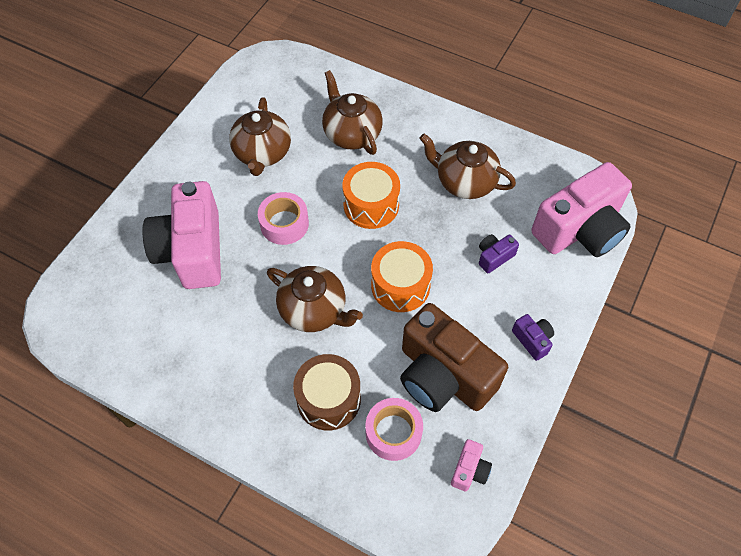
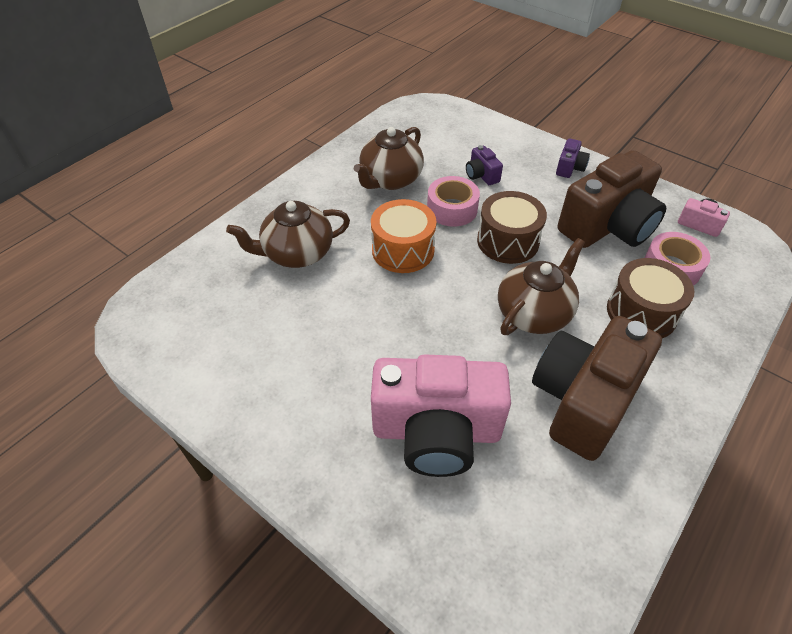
camera: 80 degrees left, 10 degrees down
(228, 347) = (583, 400): none -> brown camera
(262, 153) = (296, 340): brown teapot -> none
(284, 224) = (412, 328): pink tape -> pink tape (452, 209)
(400, 285) = (508, 241): orange drum -> brown drum
(532, 340) = (569, 168): purple camera -> purple camera turned 135 degrees clockwise
(580, 230) = (460, 123): pink camera -> none

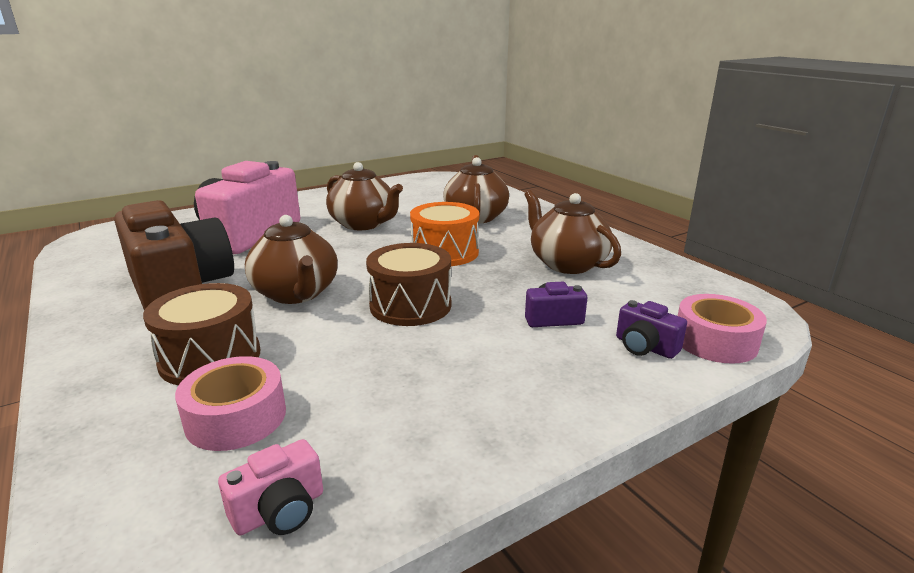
camera: 110 degrees right, 25 degrees down
(356, 336) = (363, 224): none -> brown teapot
(452, 209) = (492, 286): pink tape -> pink tape (715, 341)
(569, 168) = (540, 404): purple camera -> purple camera (645, 347)
(608, 226) = (372, 390): brown camera -> none

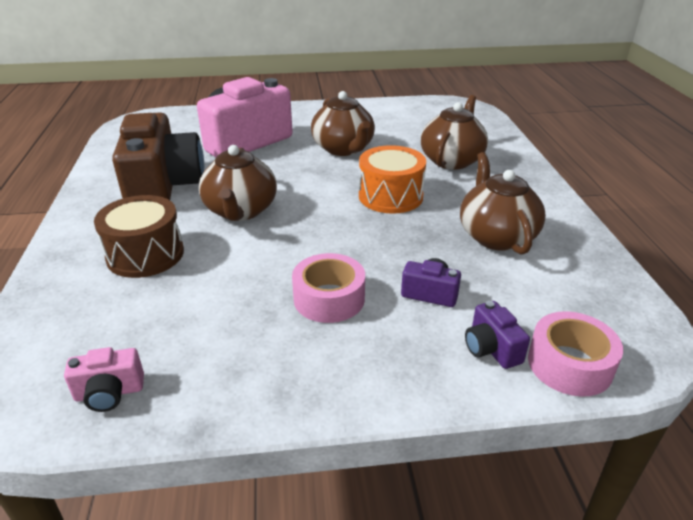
camera: 25 degrees right, 10 degrees up
(236, 417) = (130, 310): pink tape -> pink tape (329, 298)
(410, 305) = (319, 246): brown drum -> none

